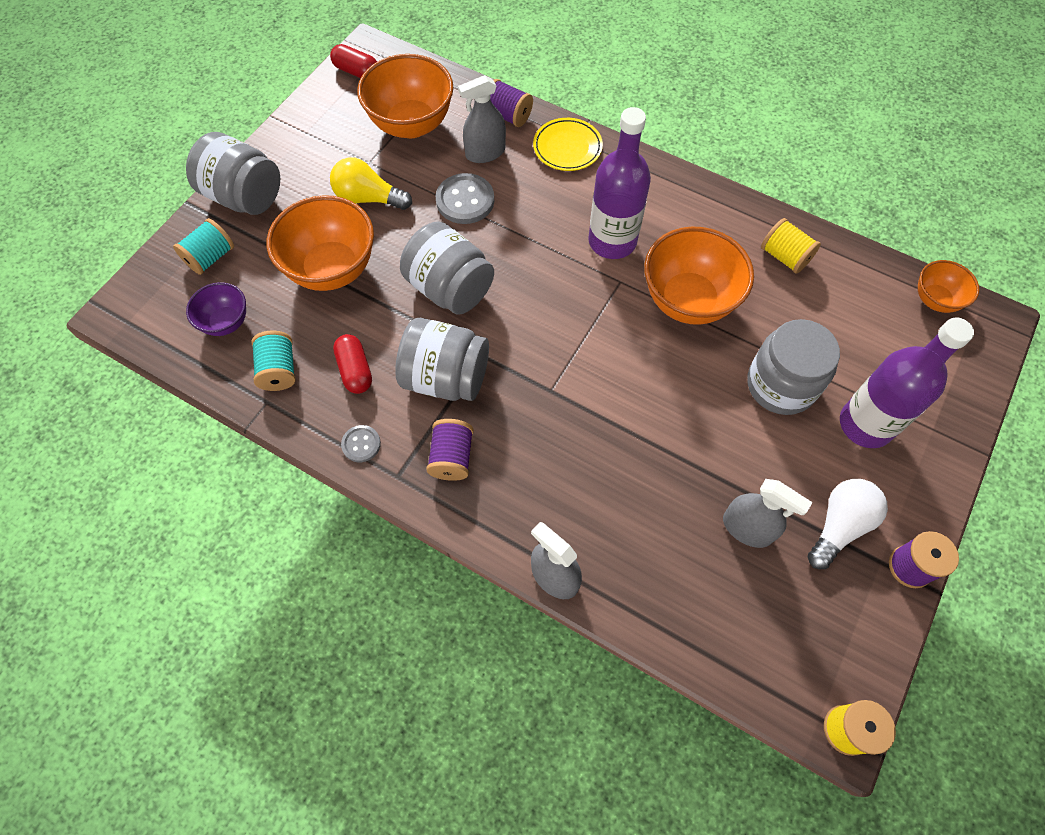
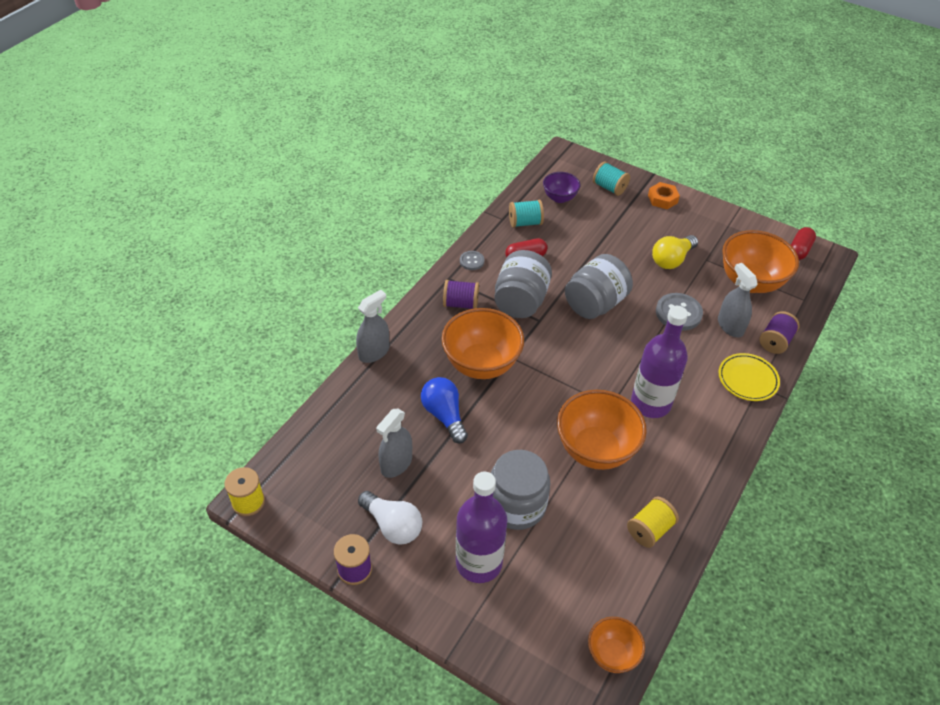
camera: 90 degrees right, 15 degrees down
(244, 196) = (662, 199): grey jar -> orange nut
(332, 269) = (606, 243): orange bowl -> orange bowl (481, 364)
(368, 198) = (671, 260): yellow light bulb -> yellow light bulb turned 150 degrees counterclockwise
(659, 471) = (444, 415): none -> blue light bulb

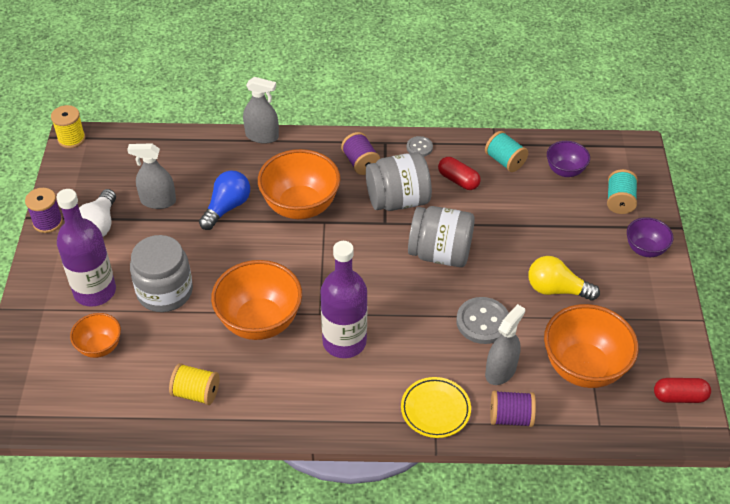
camera: 60 degrees right, 0 degrees up
(612, 654) = (56, 411): orange bowl -> orange bowl (100, 347)
(662, 199) = (645, 249): orange nut -> purple bowl

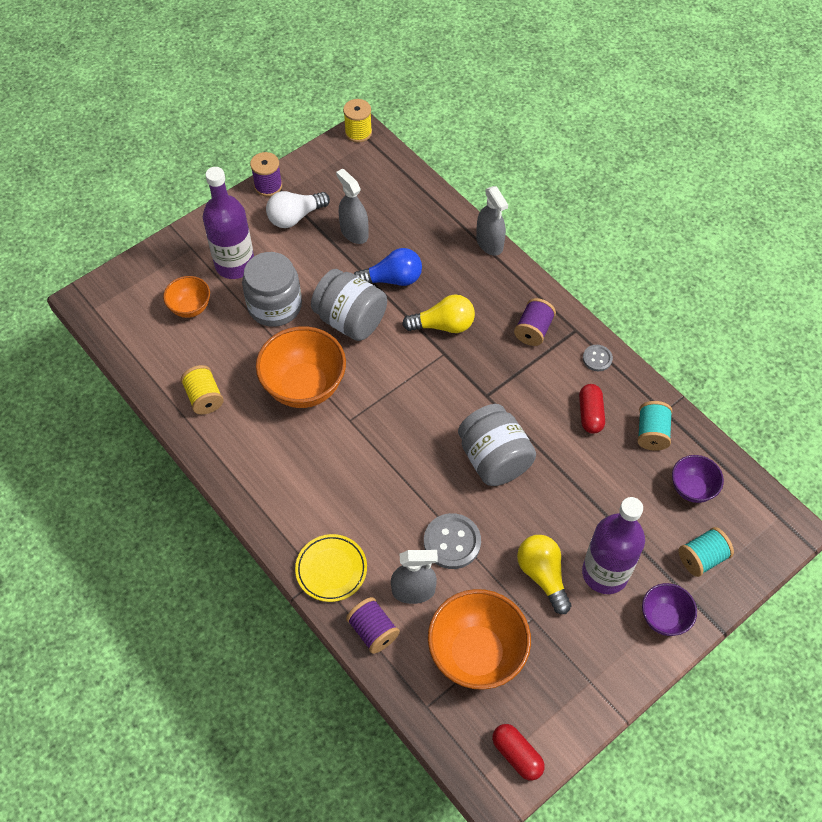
camera: 50 degrees right, 10 degrees up
(300, 206) = (443, 325): orange bowl -> yellow light bulb
(344, 342) = (338, 457): purple bottle -> purple bottle (605, 573)
(397, 200) = (520, 387): grey jar -> grey jar (350, 320)

